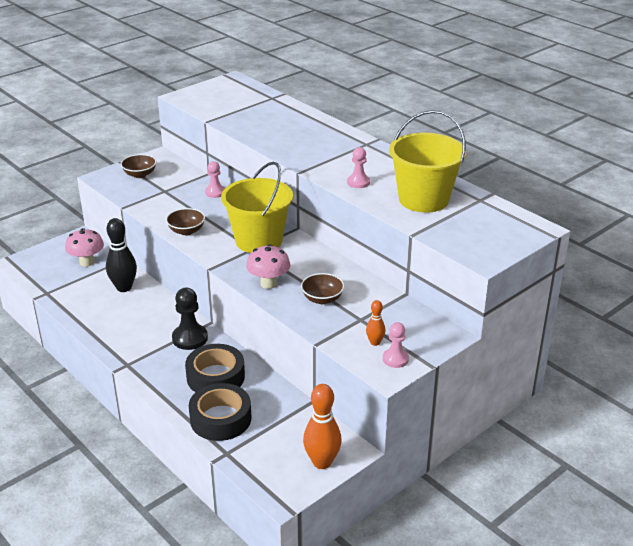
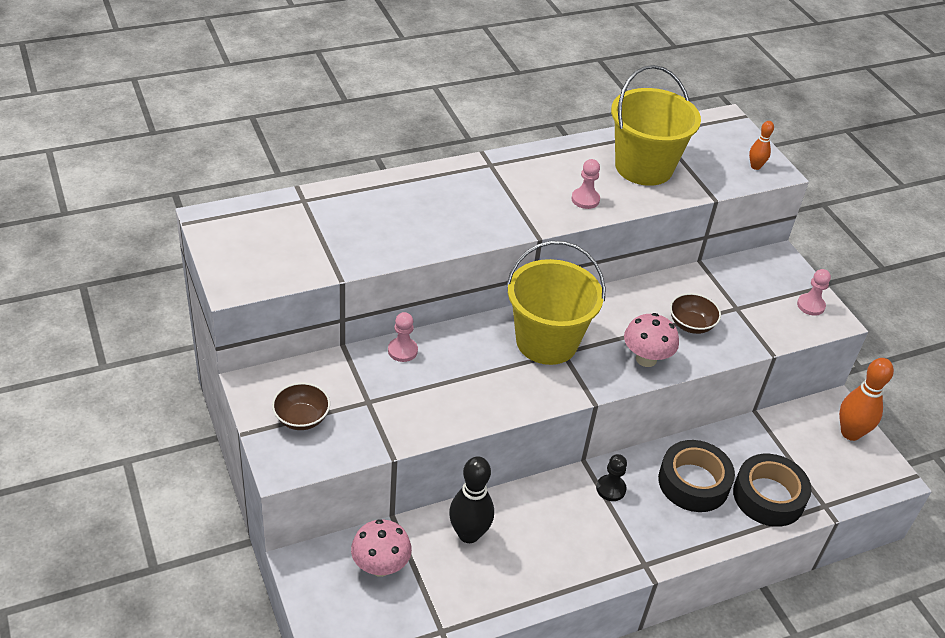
camera: 75 degrees left, 10 degrees up
(186, 231) = (493, 403): brown bowl -> none
(190, 338) = (611, 489): black pawn -> black pawn, size x0.64
(375, 342) = (780, 310): orange bowling pin -> orange bowling pin (755, 166)

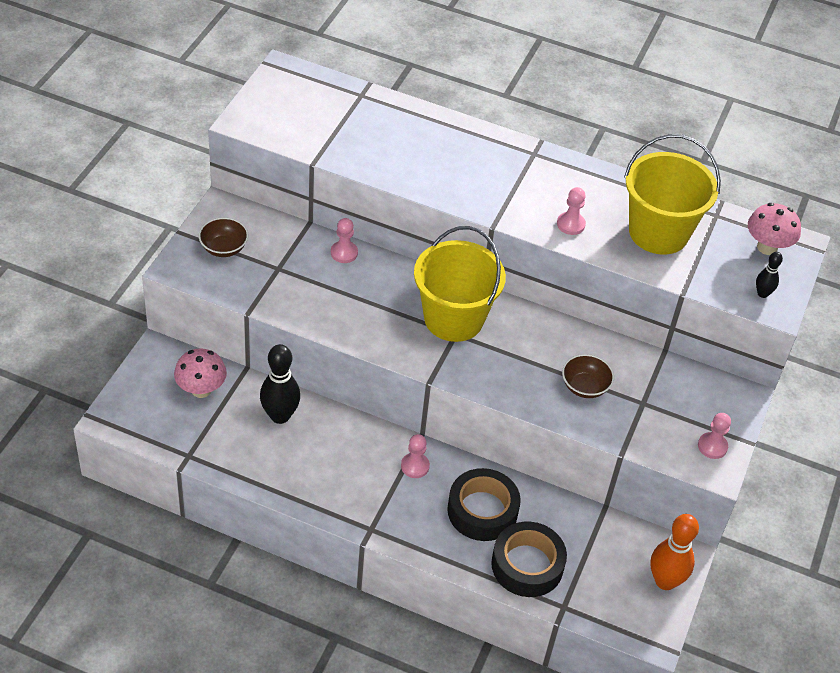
camera: 45 degrees right, 5 degrees up
(611, 489) = (415, 466): black pawn -> pink pawn
(646, 359) = (512, 383): pink mushroom -> pink mushroom (767, 247)
(755, 166) = (762, 293): orange bowling pin -> black bowling pin

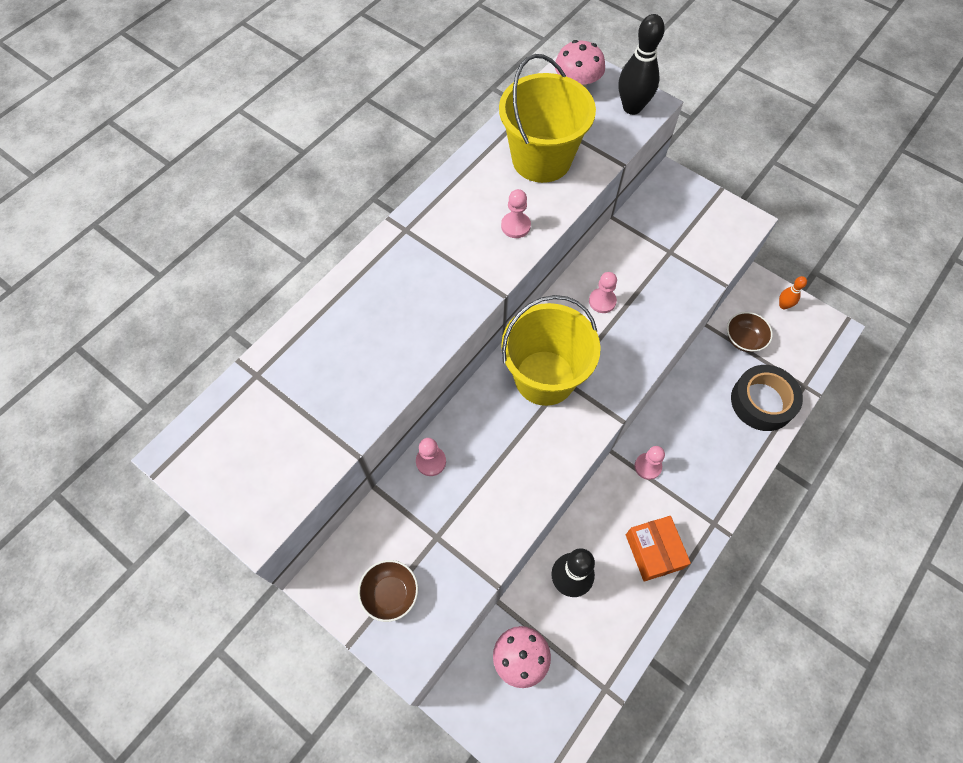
camera: 70 degrees left, 15 degrees up
(327, 480) = (653, 551): none -> orange box
(482, 511) = (703, 422): black tape -> none
(585, 387) = (646, 290): brown bowl -> brown bowl (743, 339)
(665, 581) = (783, 305): orange bowling pin -> orange bowling pin, size x0.53
(712, 446) = (723, 216): pink pawn -> pink pawn (602, 301)
(762, 293) = (632, 107): black bowling pin -> black bowling pin, size x1.89

